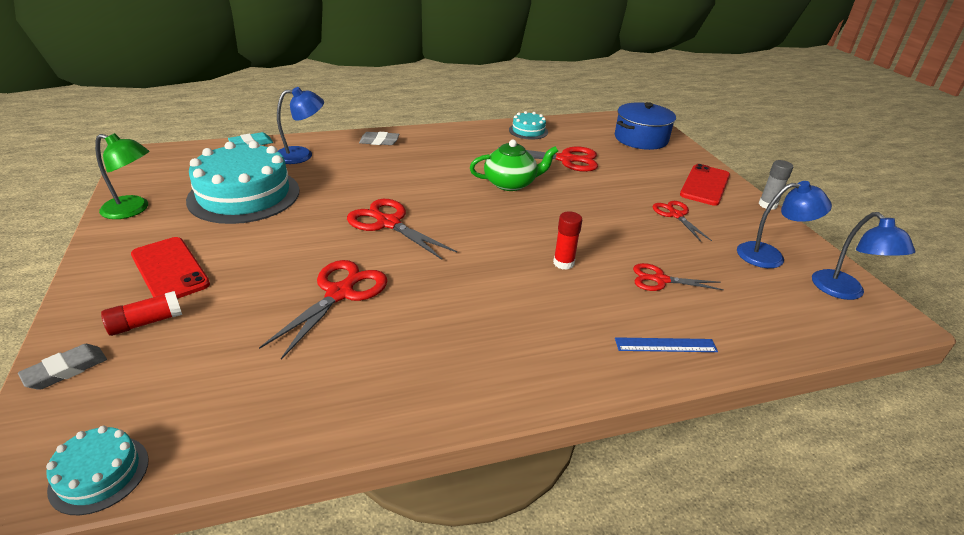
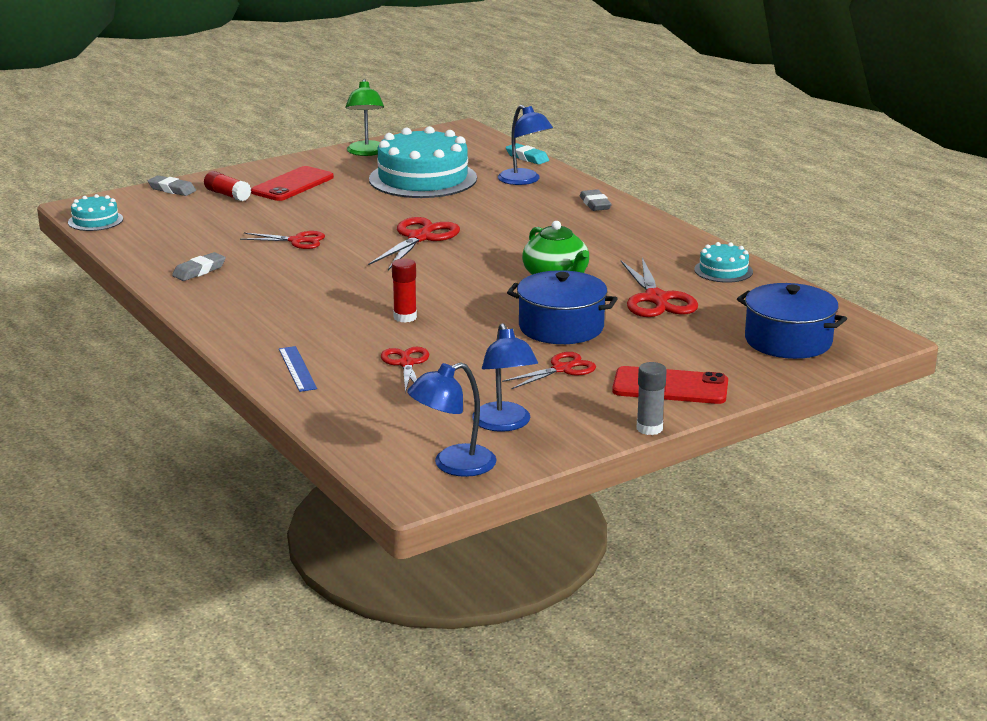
camera: 75 degrees right, 10 degrees down
(340, 293) = (297, 241): red scissors -> red scissors, size x0.64
(377, 382) = (199, 271): none -> grey eraser
(603, 200) = (561, 327): none -> blue pot

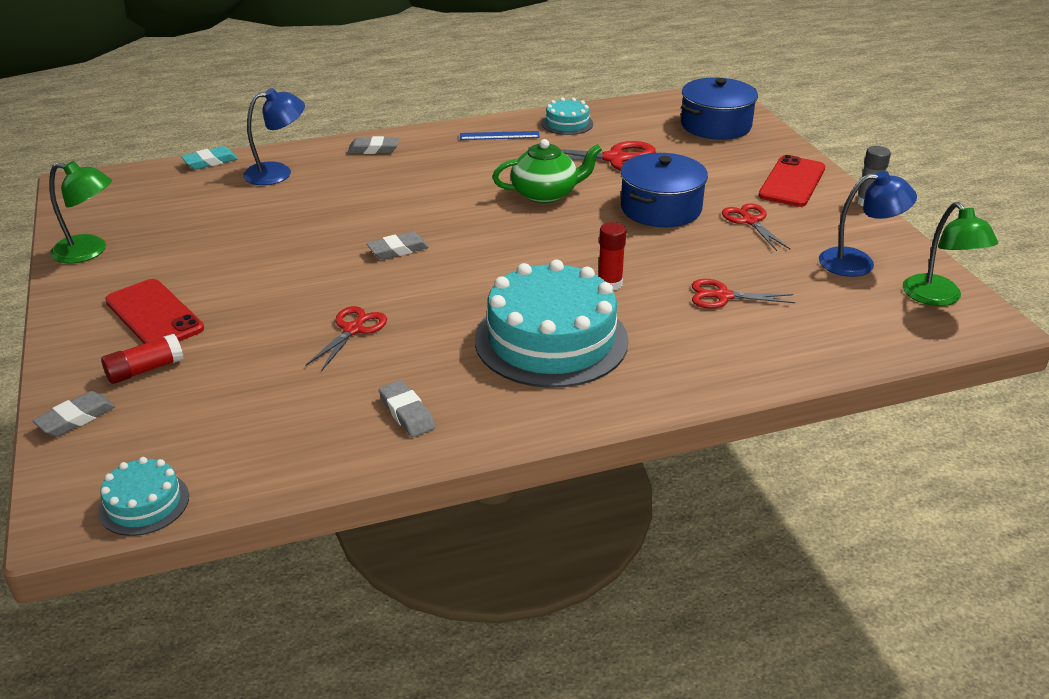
camera: 75 degrees left, 10 degrees up
(297, 368) = (721, 363): blue ruler -> blue ruler (499, 135)
(420, 238) = (398, 250): red scissors -> grey eraser
(423, 179) = (217, 226): turquoise cake -> turquoise cake (551, 340)
(453, 465) = (938, 298): blue lamp -> green lamp

